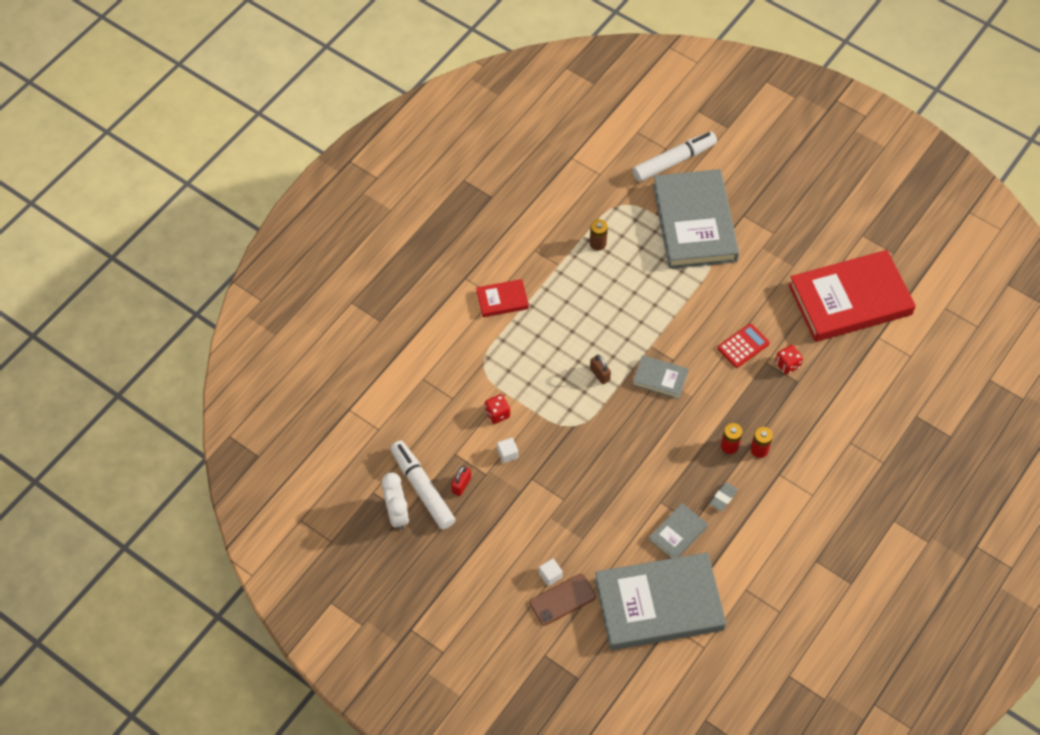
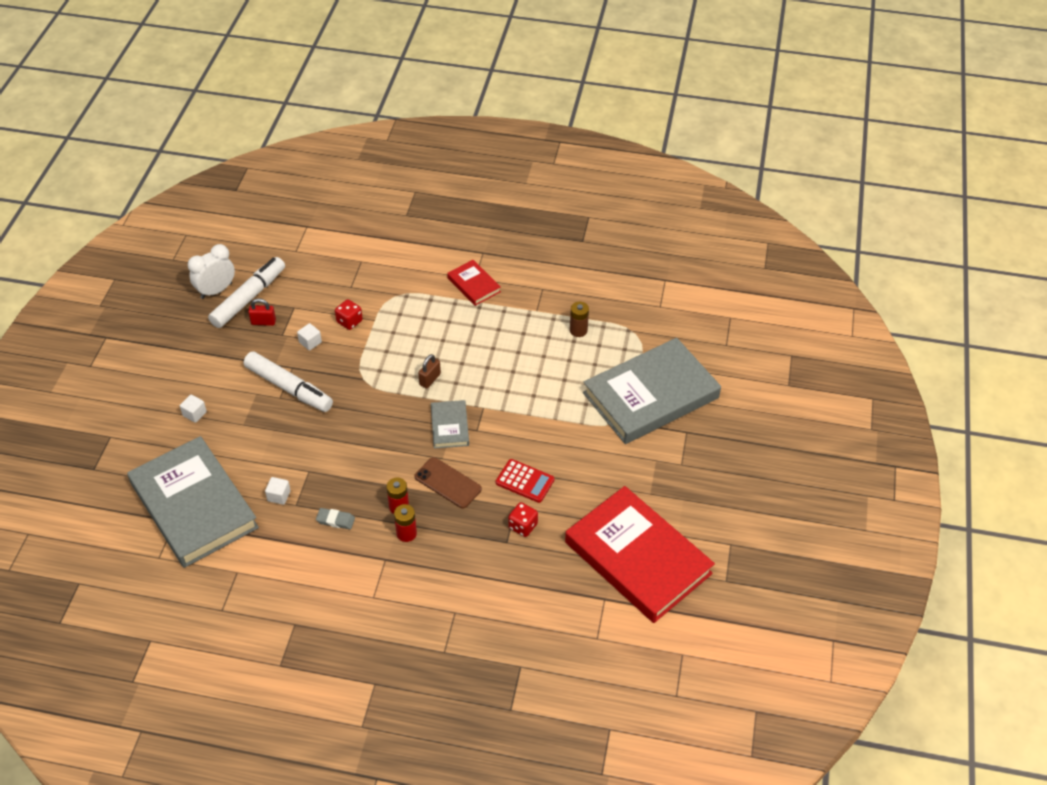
camera: 65 degrees right, 10 degrees down
(562, 599) = (172, 431): brown phone -> brown phone (448, 483)
(673, 161) = (715, 356): white marker -> white marker (289, 388)
(678, 533) = (279, 496): grey book -> white cube

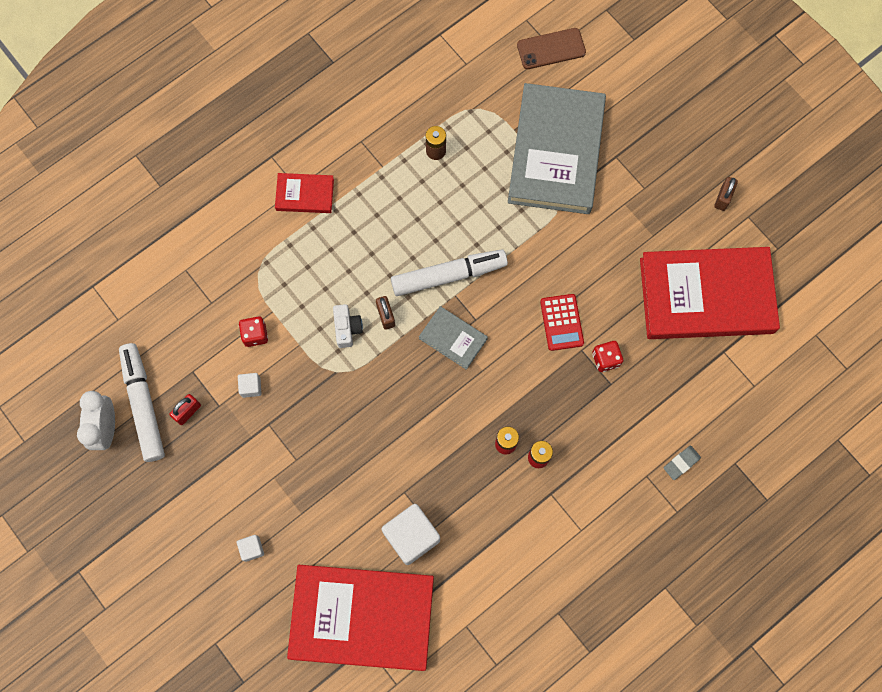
camera: 50 degrees left, 25 degrees up
(194, 505) = (362, 617): grey book -> red book
(279, 496) = (411, 536): white cube -> white cube, size x2.07
(289, 388) = (291, 444): white marker -> white marker (448, 275)
(335, 520) = (477, 506): grey eraser -> grey eraser (681, 463)
(400, 365) = (347, 328): none -> white camera
(448, 483) = (513, 385): brown phone -> brown phone (551, 49)
(525, 481) = (562, 322): red calculator -> red calculator turned 105 degrees clockwise
(727, 518) = (723, 198): none -> brown padlock

